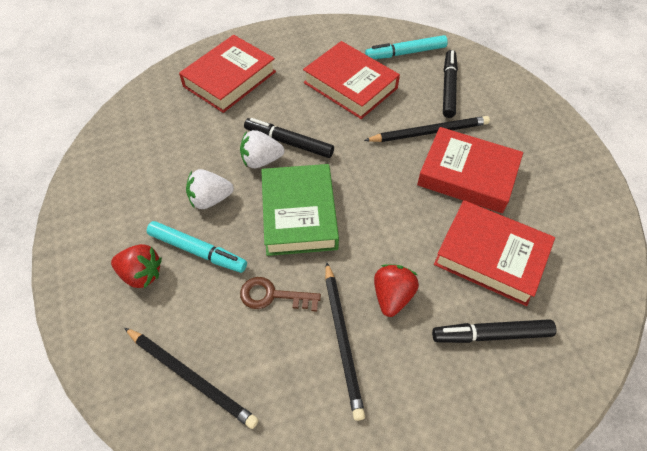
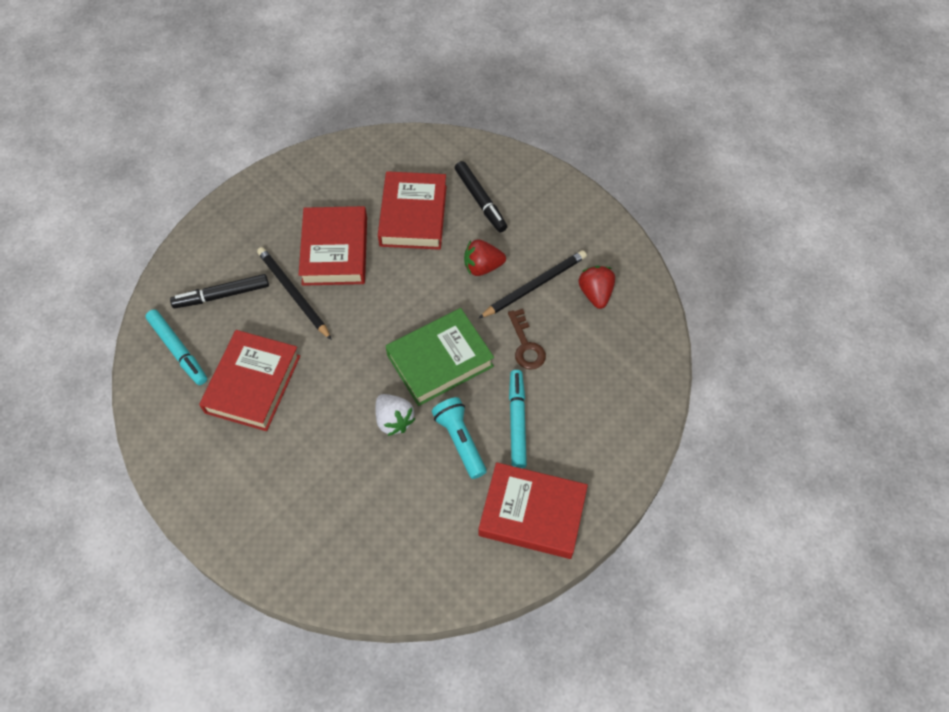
camera: 115 degrees left, 5 degrees up
(141, 274) = (562, 452): red strawberry -> red strawberry (595, 293)
(191, 377) = (617, 367): black pencil -> none
(210, 199) = (460, 441): white strawberry -> turquoise flashlight
(229, 79) = (290, 511): red book -> red book (532, 513)
(289, 142) = (359, 406): black marker -> none

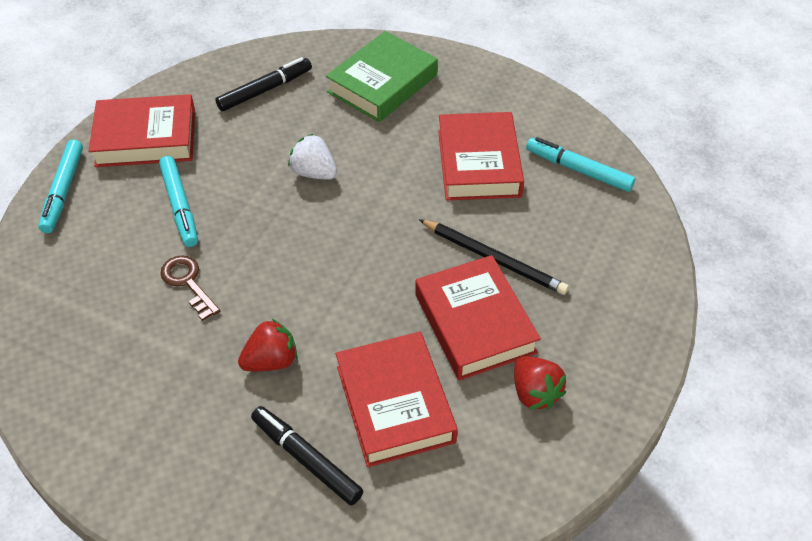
camera: 160 degrees right, 10 degrees down
(222, 295) = (575, 233): black marker -> black marker (265, 90)
(440, 360) = (286, 239): green book -> green book (382, 83)
(460, 441) = (236, 174): turquoise flashlight -> none
(534, 285) = (193, 357): black pencil -> none
(595, 293) = (107, 371): red strawberry -> red strawberry (534, 393)
(615, 472) = (63, 191): none -> turquoise marker

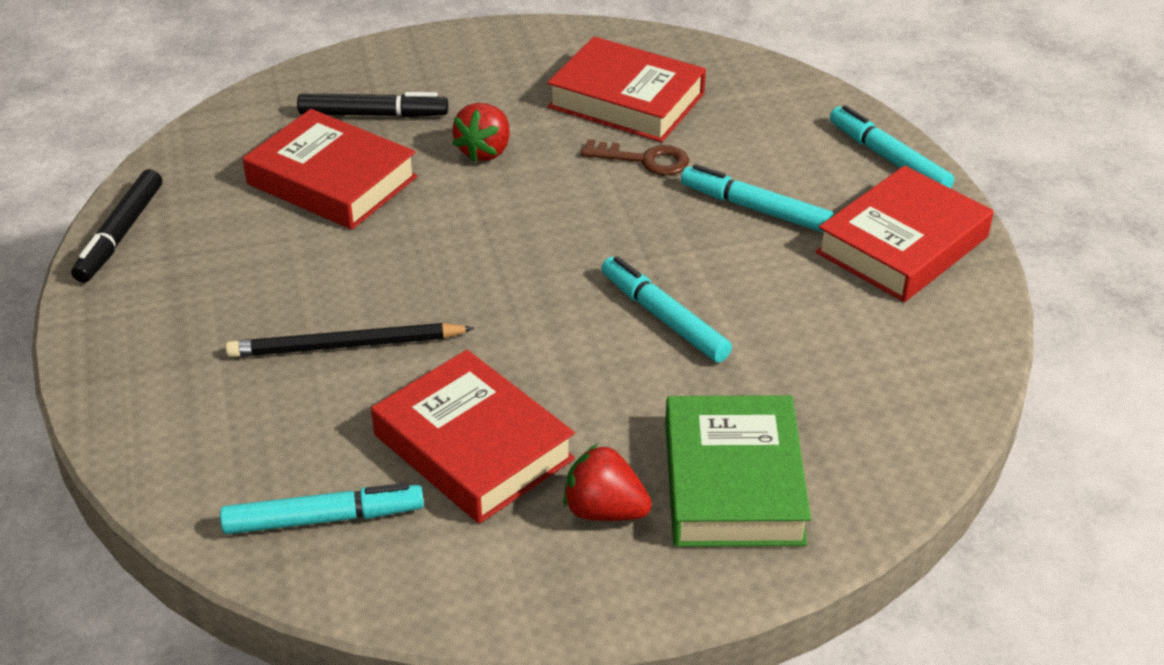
camera: 140 degrees right, 10 degrees down
(265, 90) = (867, 376): black marker -> black marker (120, 234)
(314, 172) = (664, 318): white strawberry -> turquoise marker
(475, 323) = (311, 276): red book -> red book (626, 100)
(534, 393) = (197, 253): red strawberry -> red strawberry (604, 510)

